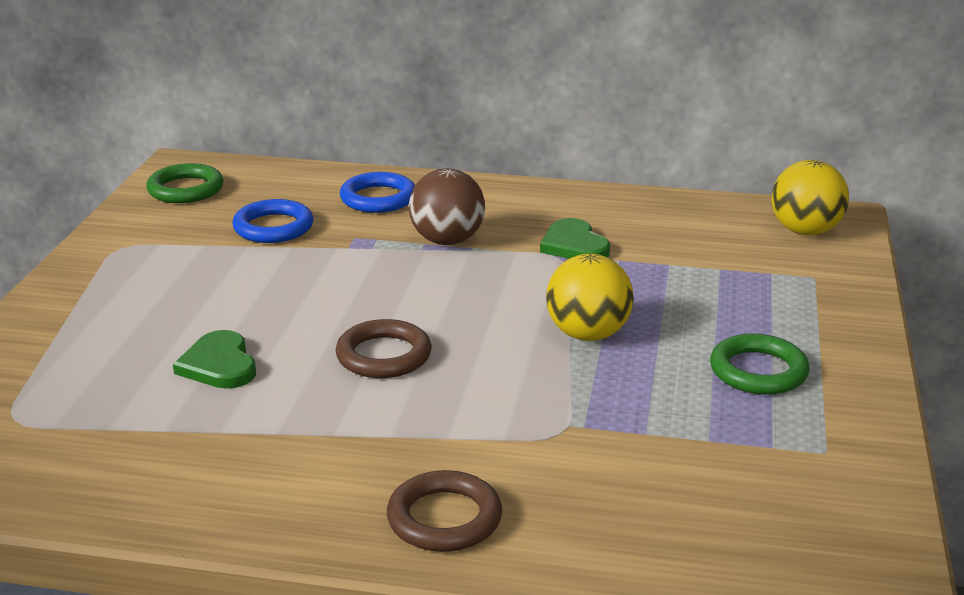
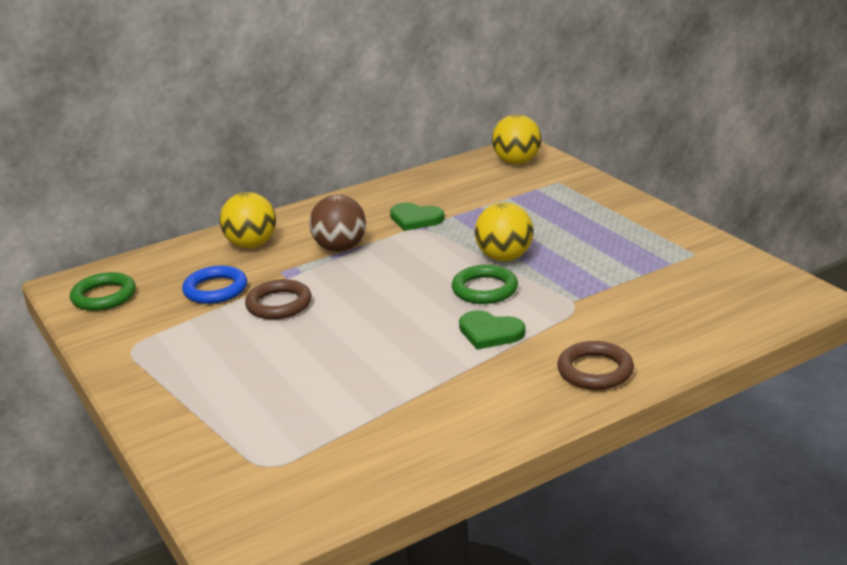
camera: 40 degrees left, 0 degrees up
(219, 365) = (336, 372): green heart -> green heart (490, 332)
(378, 198) = (251, 245): blue ring -> yellow ball
(384, 355) = (421, 319): brown ring -> brown ring (279, 304)
(758, 371) = (610, 235): green ring -> green ring (485, 289)

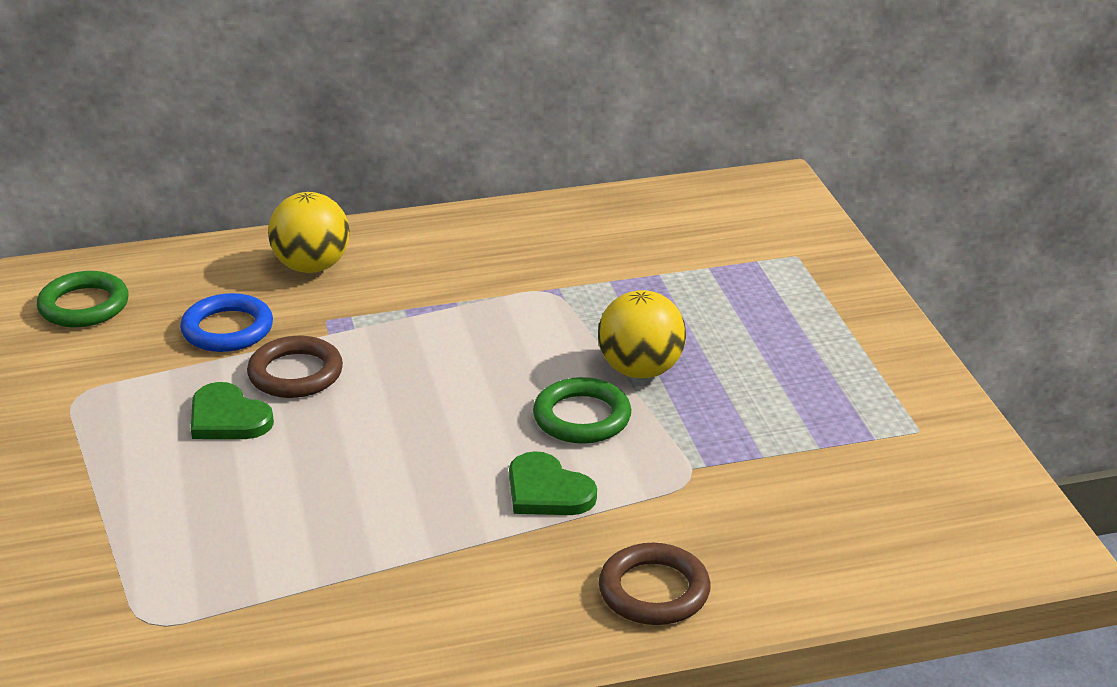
camera: 15 degrees right, 5 degrees up
(340, 248) = (425, 300): brown ball -> none
(415, 219) = (555, 274): green heart -> green heart (228, 418)
(517, 162) = (756, 206): yellow ball -> none

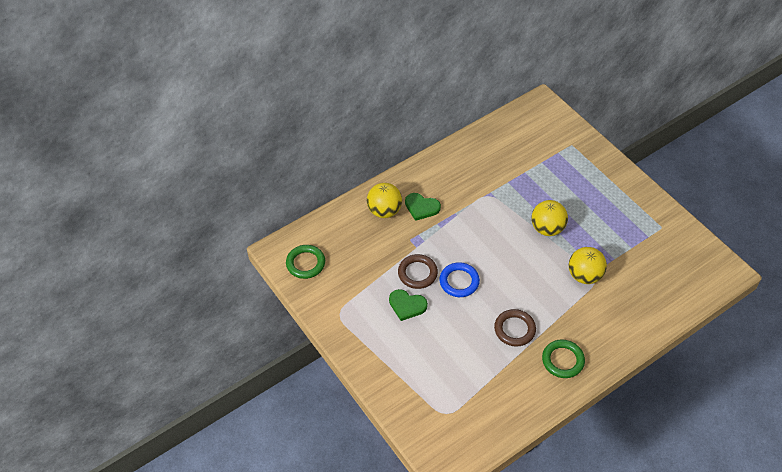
camera: 20 degrees left, 20 degrees up
(227, 329) = (374, 258): blue ring -> blue ring (459, 281)
(547, 491) = (548, 302): green heart -> green heart (421, 207)
(582, 417) = (539, 260): green ring -> green ring (562, 360)
(654, 591) = (611, 336): brown ring -> brown ring (514, 329)
(669, 467) = (584, 275): none -> yellow ball

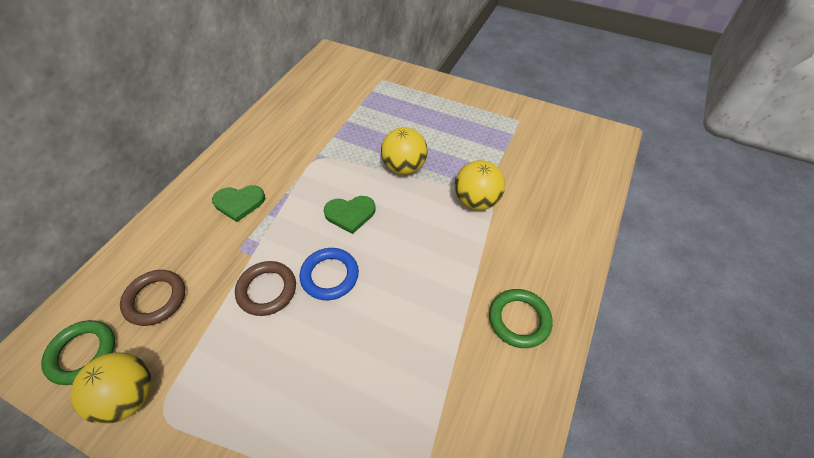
camera: 30 degrees left, 0 degrees up
(384, 211) = (189, 226): yellow ball -> yellow ball (130, 396)
(407, 305) = (269, 345): green heart -> green heart (350, 214)
(514, 329) = (435, 307): brown ring -> brown ring (155, 299)

